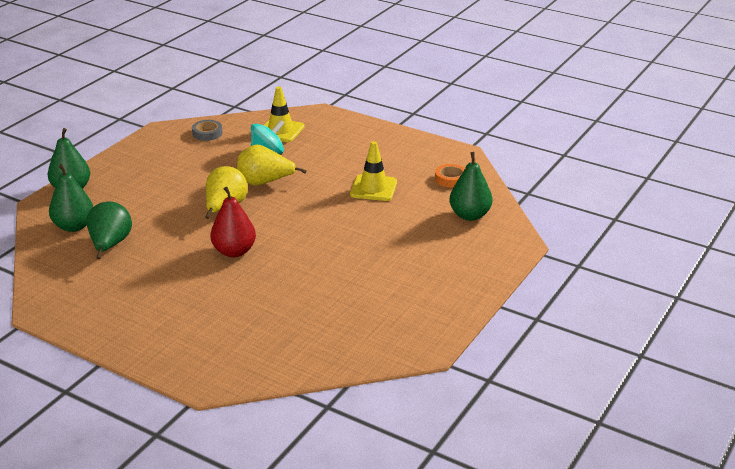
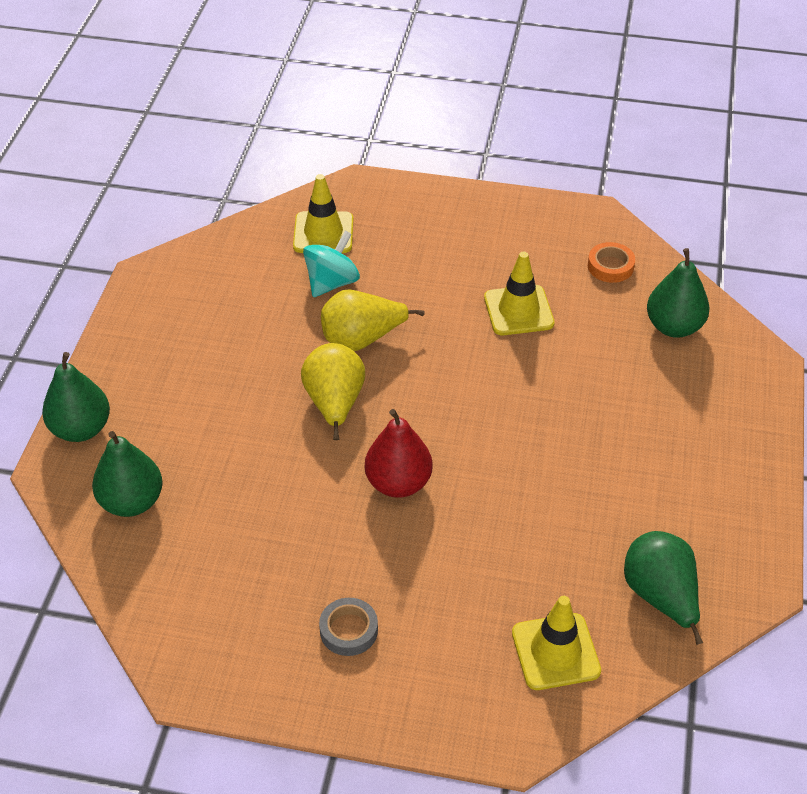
camera: 20 degrees left, 15 degrees up
(110, 245) = (210, 523): green pear -> green pear (660, 597)
(207, 133) = (219, 264): grey tape -> grey tape (348, 630)
(268, 350) = (555, 652): none -> yellow traffic cone

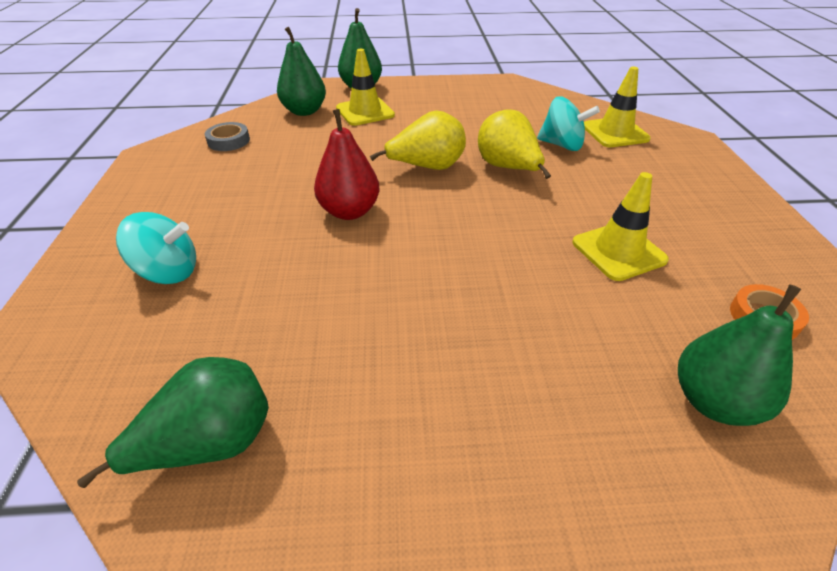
camera: 75 degrees right, 5 degrees down
(348, 630) = (186, 211): grey tape -> grey tape (228, 141)
(456, 638) = (168, 272): none -> turquoise spinning top
(555, 652) = (139, 347): yellow traffic cone -> yellow traffic cone (365, 112)

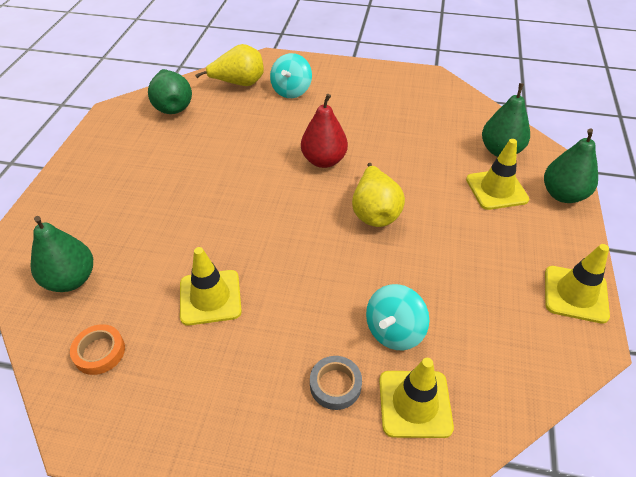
camera: 105 degrees right, 5 degrees up
(228, 141) = (446, 109): grey tape -> grey tape (335, 385)
(469, 85) = (575, 294): none -> yellow traffic cone
(507, 168) = (358, 267): yellow pear -> yellow pear (239, 83)

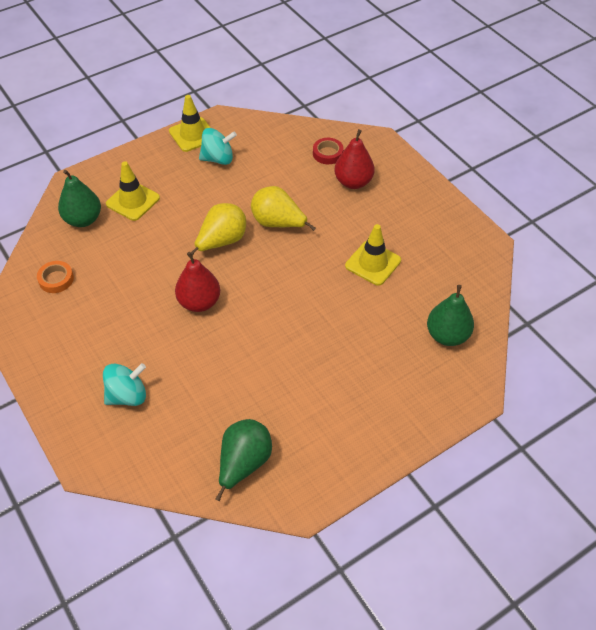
camera: 135 degrees left, 5 degrees up
(99, 352) = (457, 276): orange tape -> orange tape (56, 279)
(239, 83) = (156, 446): yellow pear -> yellow pear (278, 223)
(335, 385) = (353, 182): grey tape -> red pear
(394, 331) = (298, 181): turquoise spinning top -> turquoise spinning top (218, 159)
(415, 403) = (327, 153): yellow traffic cone -> red tape
(563, 195) = (105, 171): green pear -> none

